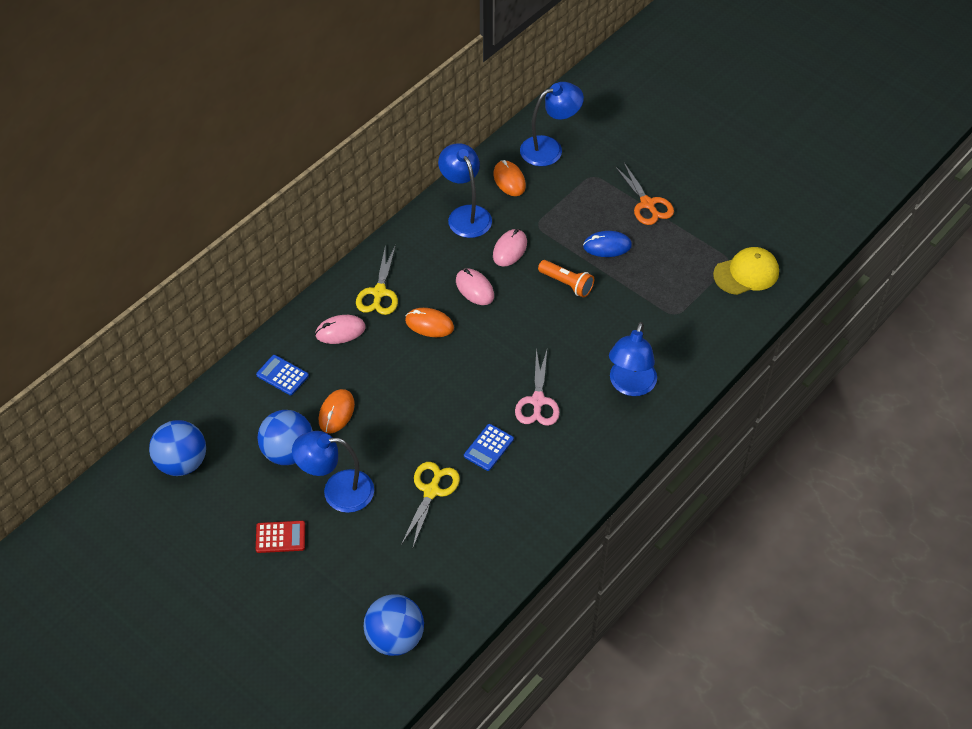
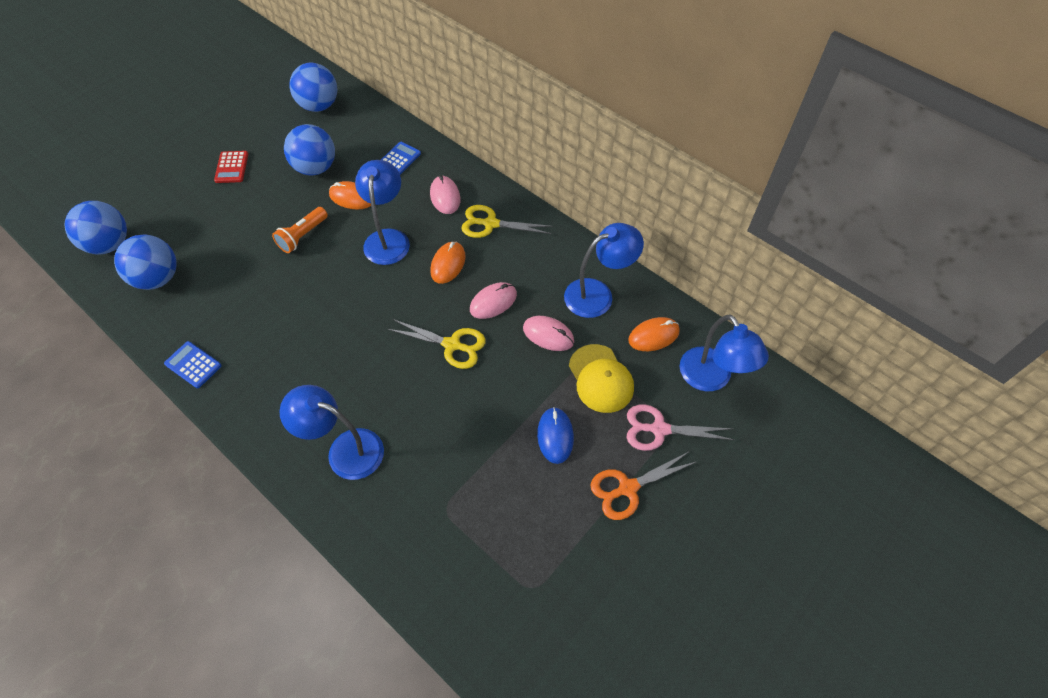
camera: 90 degrees right, 5 degrees up
(337, 491) = (267, 201): blue lamp -> blue lamp (388, 238)
(431, 491) = (250, 268): yellow scissors -> yellow scissors (452, 345)
(444, 575) = (158, 278): none -> blue ball
(488, 447) = (289, 313): blue calculator -> blue calculator (193, 365)
(538, 401) = (338, 357): pink scissors -> pink scissors (659, 429)
(567, 284) = (497, 390): orange flashlight -> orange flashlight (302, 236)
(746, 273) = (509, 610): yellow cap -> yellow cap (600, 378)

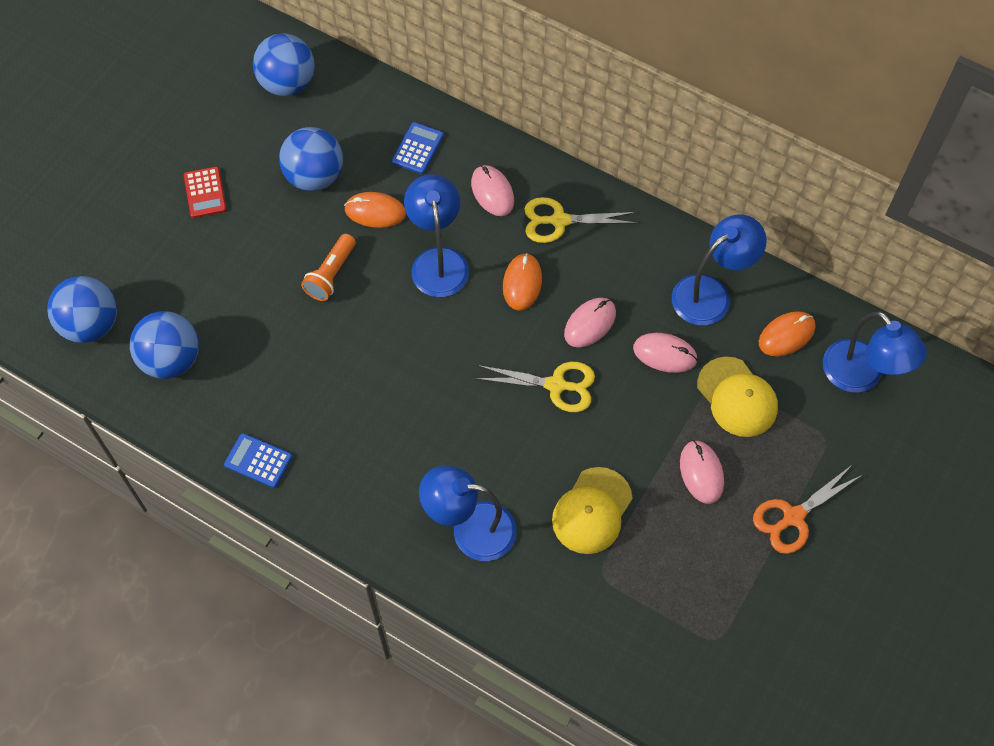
camera: 10 degrees left, 5 degrees up
(452, 452) = (592, 511): none -> yellow cap
(555, 436) = (701, 473): blue mouse -> pink mouse
(659, 429) = (814, 445): pink scissors -> none

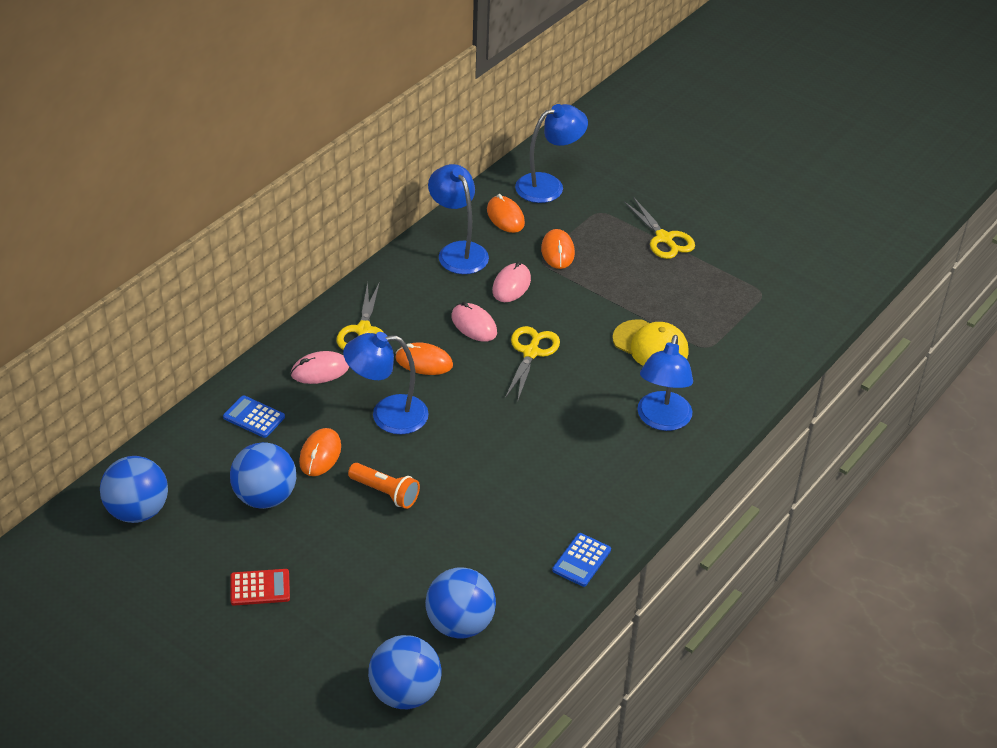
camera: 85 degrees left, 20 degrees down
(701, 473) = (622, 280): pink mouse -> none
(737, 397) = (557, 251): yellow cap -> orange mouse
(793, 517) = (664, 238): orange scissors -> yellow scissors

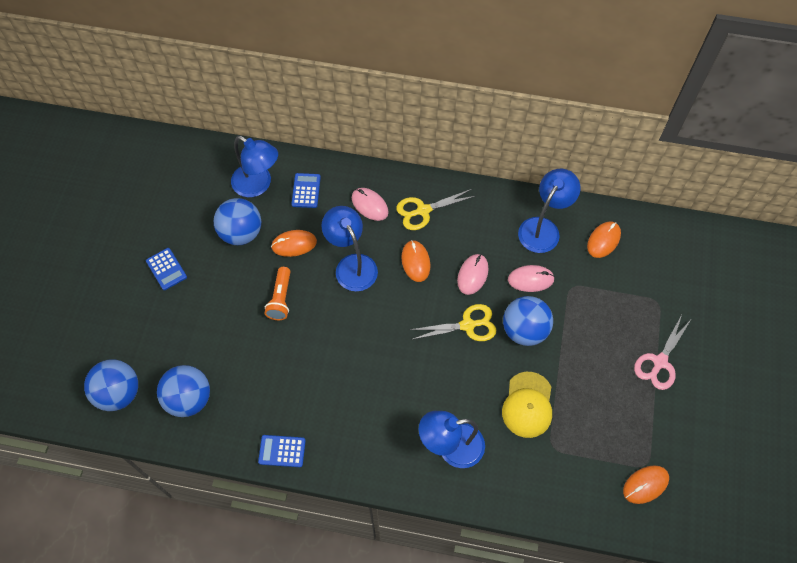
camera: 65 degrees right, 20 degrees up
(137, 511) = (195, 173): blue ball -> blue ball (524, 330)
(260, 588) = (166, 269): red calculator -> blue calculator
(548, 185) = (662, 252): blue lamp -> blue lamp (258, 185)
(557, 251) = (589, 293): orange mouse -> orange mouse (645, 485)
(664, 238) = (659, 362): yellow scissors -> pink scissors

